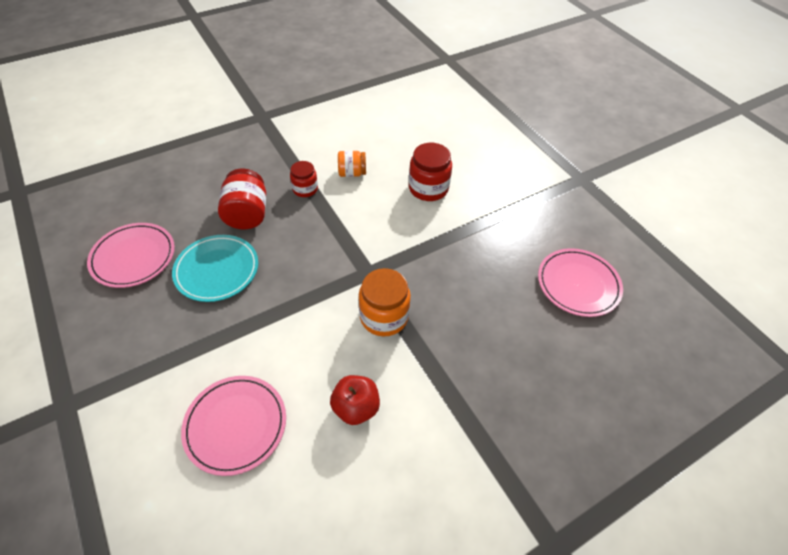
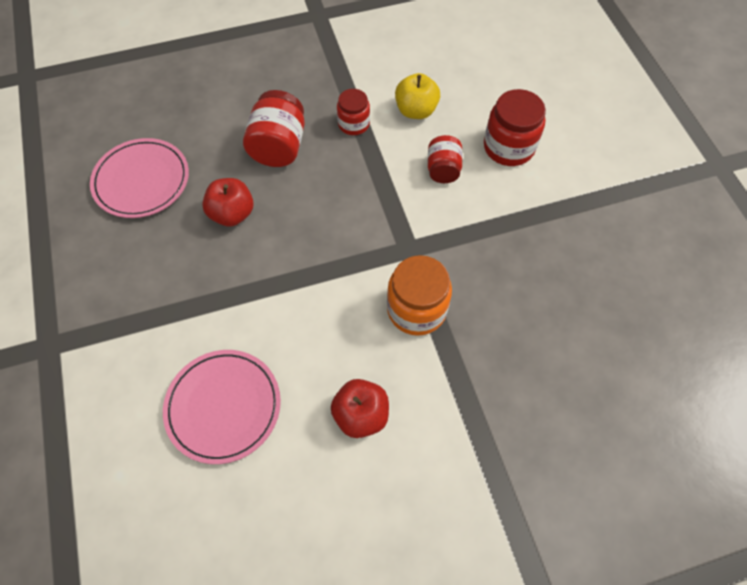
camera: 15 degrees right, 10 degrees up
(217, 270) = (232, 214): turquoise plate -> red apple
(352, 173) = (416, 110): orange jar -> yellow apple
(382, 211) = (443, 170): none -> red jar
(578, 284) = (673, 313): pink plate -> none

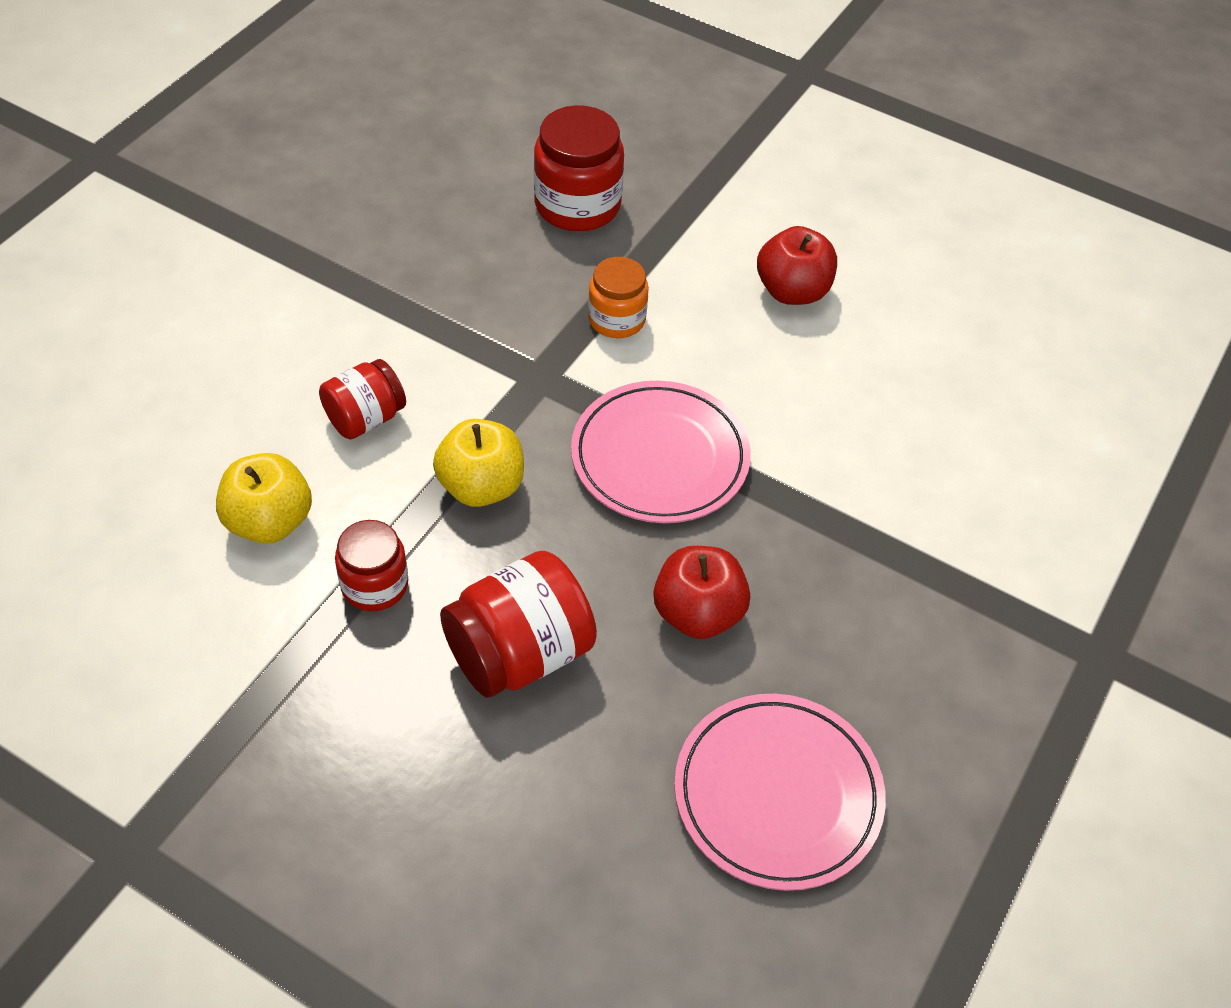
camera: 135 degrees left, 10 degrees down
(223, 407) = (930, 411): pink plate -> pink plate (660, 457)
(367, 185) = (481, 486): none -> yellow apple
(416, 309) = (616, 319): orange jar -> orange jar, size x0.63
(508, 147) = (249, 370): red jar -> red jar (577, 205)

